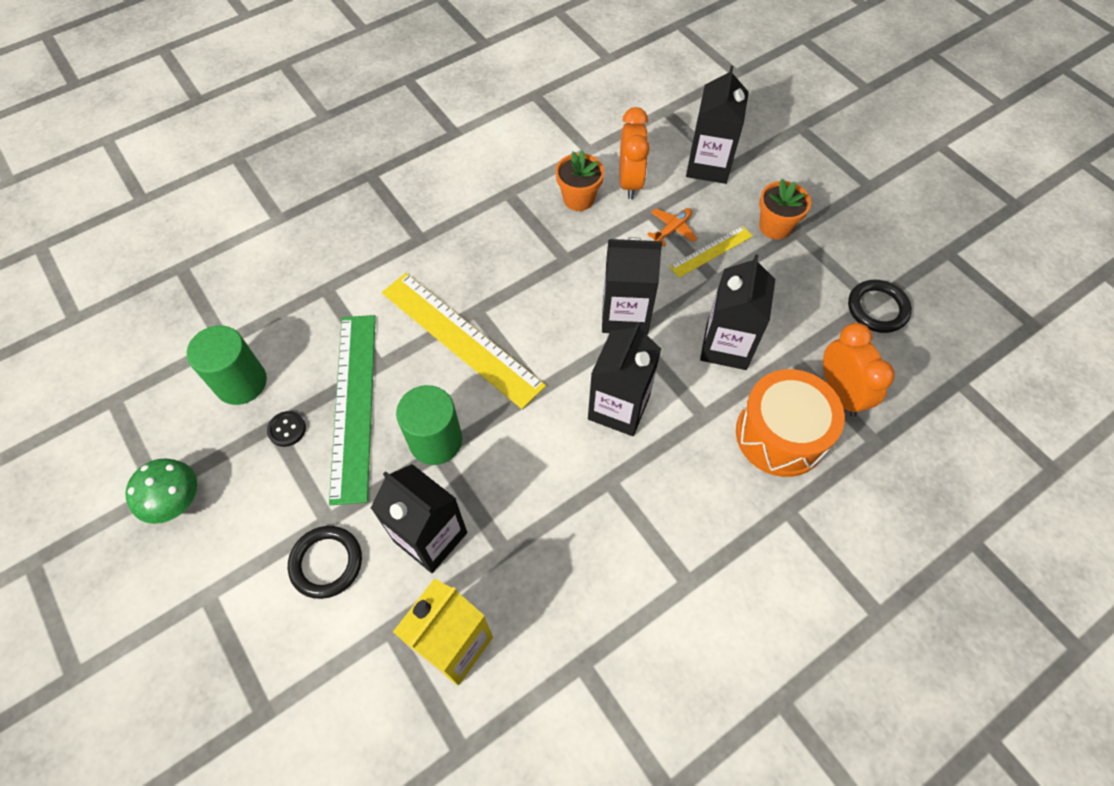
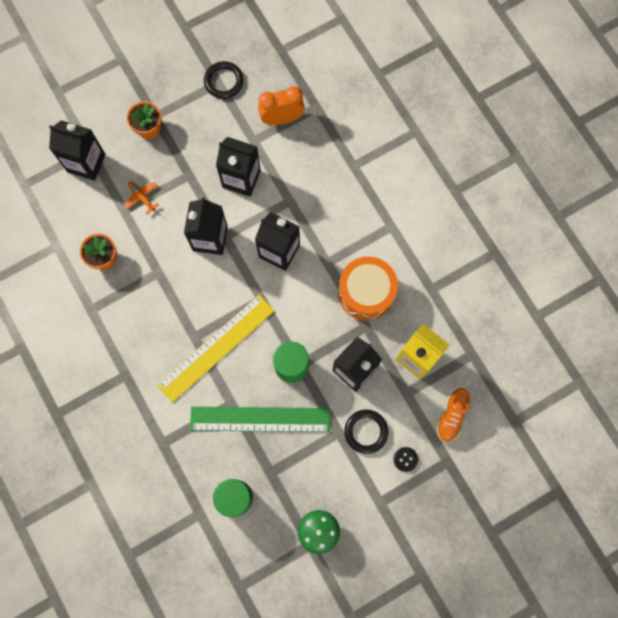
camera: 85 degrees left, 15 degrees up
(287, 429) = (274, 463): black button -> black button (405, 459)
(345, 715) = (451, 416): none -> orange shoe
(630, 182) = (93, 220): orange clock -> none
(711, 251) = (165, 174): yellow ruler -> none
(780, 435) = (306, 159): orange drum -> orange drum (366, 293)

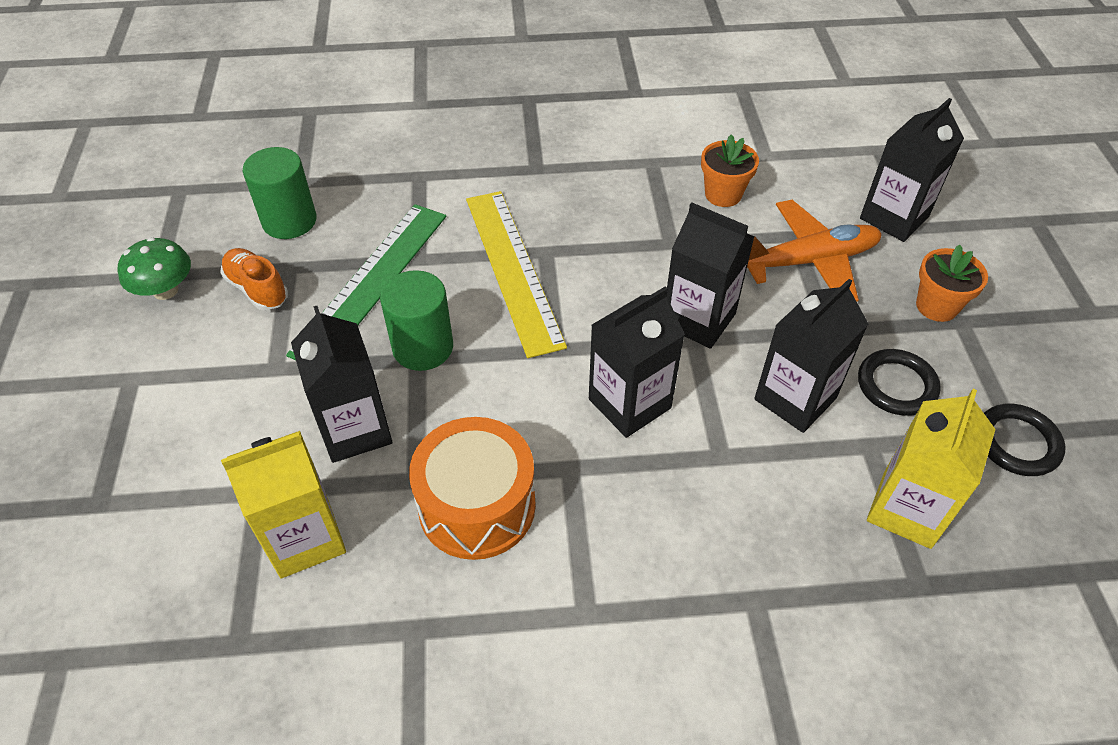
camera: 115 degrees right, 25 degrees down
(142, 197) = (809, 261): orange plane -> orange plane, size x2.17
(282, 119) = (906, 509): orange clock -> yellow carton
(366, 431) = (247, 404): black ring -> black ring (896, 385)
(405, 459) = (159, 441): black button -> none
(451, 416) = (162, 546): orange shoe -> orange shoe (257, 289)

